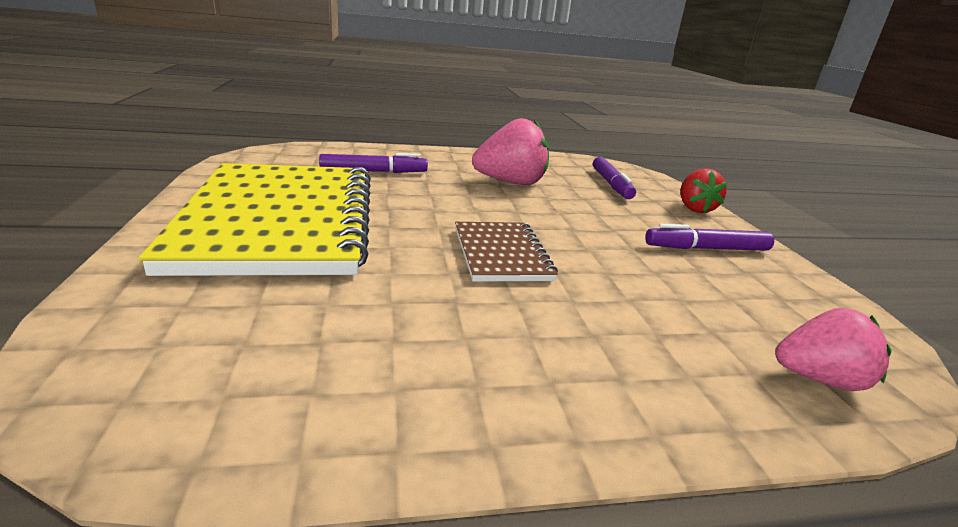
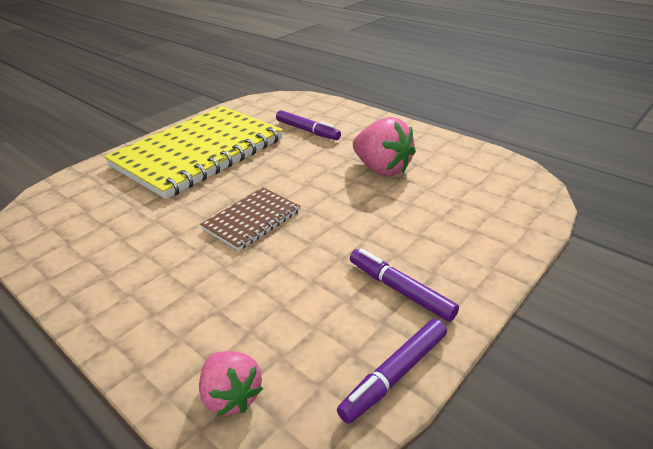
camera: 55 degrees right, 10 degrees up
(611, 184) = (471, 200): purple marker -> purple marker (394, 375)
(694, 209) = (495, 256): red strawberry -> none

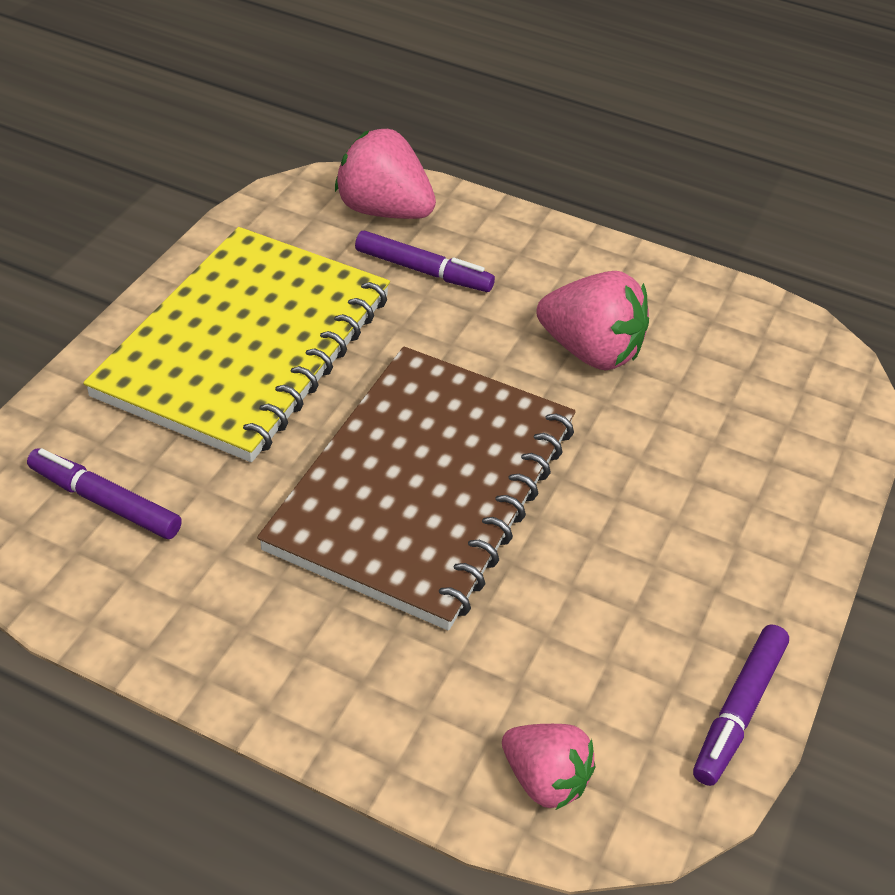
camera: 20 degrees left, 10 degrees up
(252, 220) = (423, 486): brown notebook -> brown notebook, size x2.14
(301, 108) = (384, 211): none -> pink strawberry
(400, 290) = (701, 581): purple marker -> purple marker (105, 502)

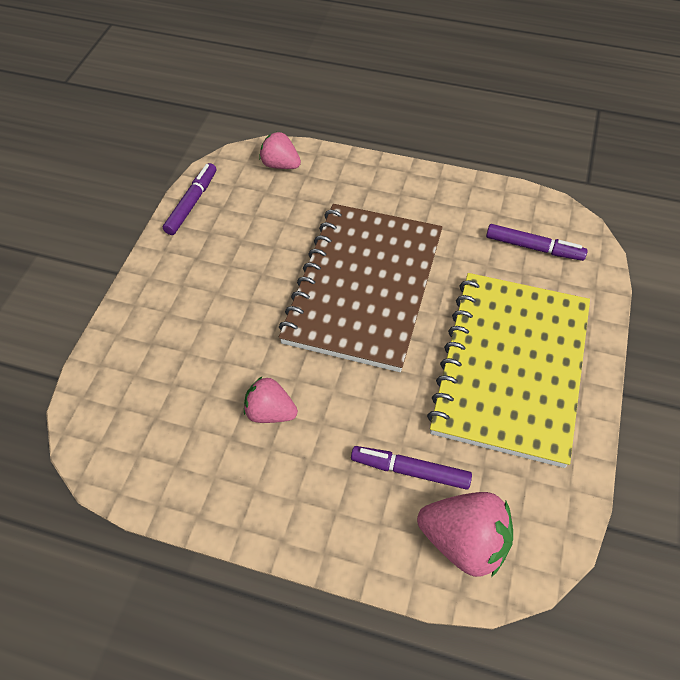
camera: 175 degrees right, 10 degrees up
(590, 351) = (270, 412): pink strawberry -> pink strawberry, size x0.64

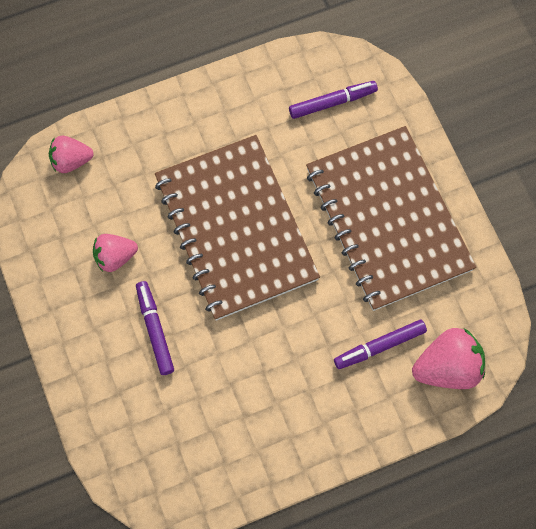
camera: 40 degrees left, 15 degrees up
(192, 203) = (31, 251): purple marker -> purple marker (155, 329)
(270, 412) = (254, 377): pink strawberry -> pink strawberry (115, 257)
(511, 368) = (388, 219): yellow notebook -> brown notebook

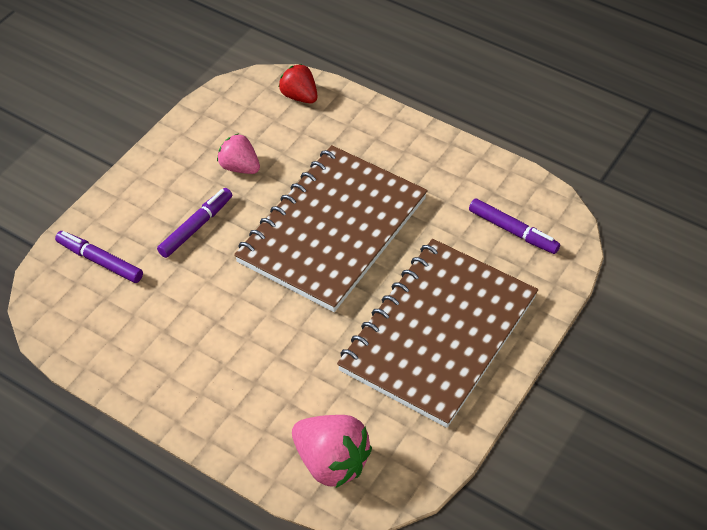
camera: 55 degrees right, 20 degrees down
(71, 161) = (299, 96): pink strawberry -> red strawberry
(379, 346) = (308, 395): purple marker -> purple marker (100, 261)

